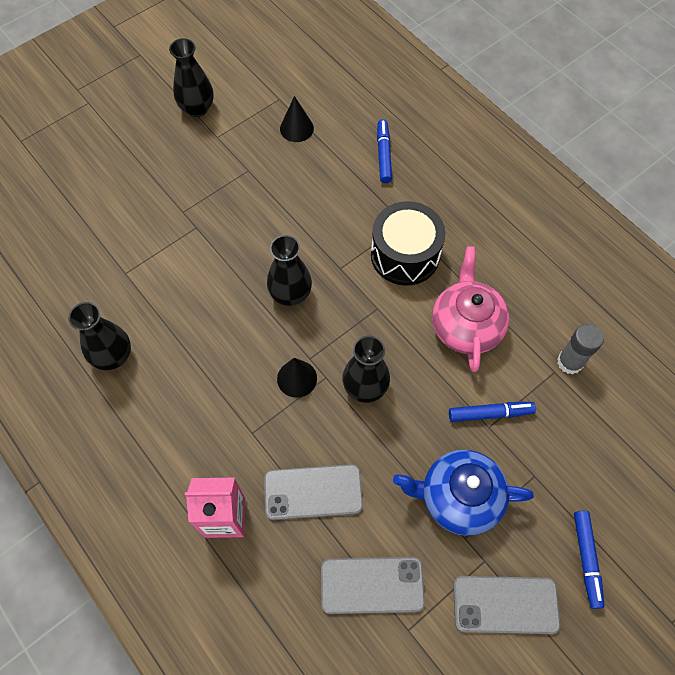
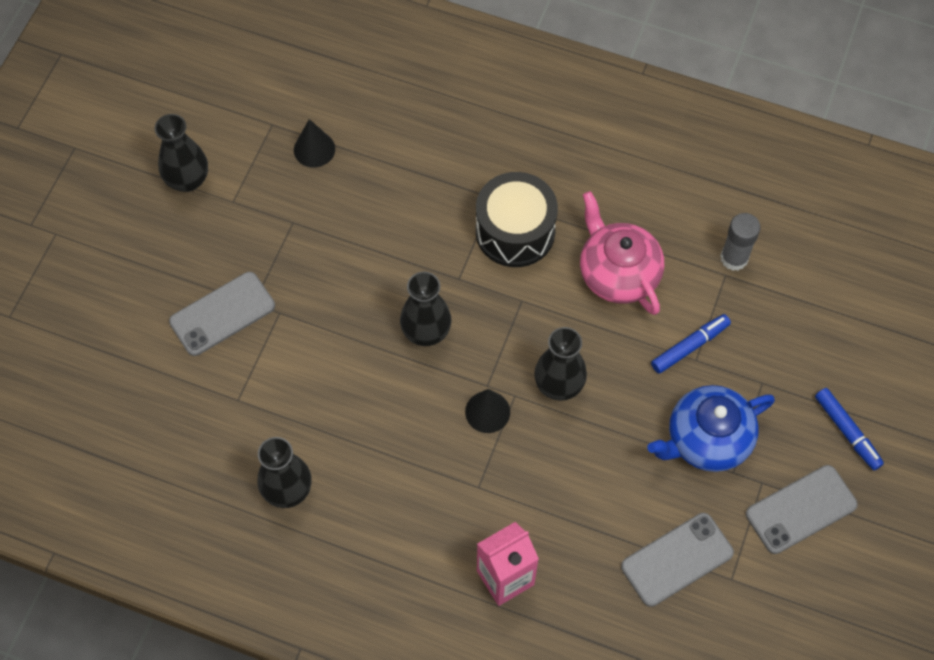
camera: 30 degrees left, 0 degrees up
(313, 492) = (572, 508): grey phone -> grey phone (222, 314)
(383, 155) = (426, 134): blue marker -> none

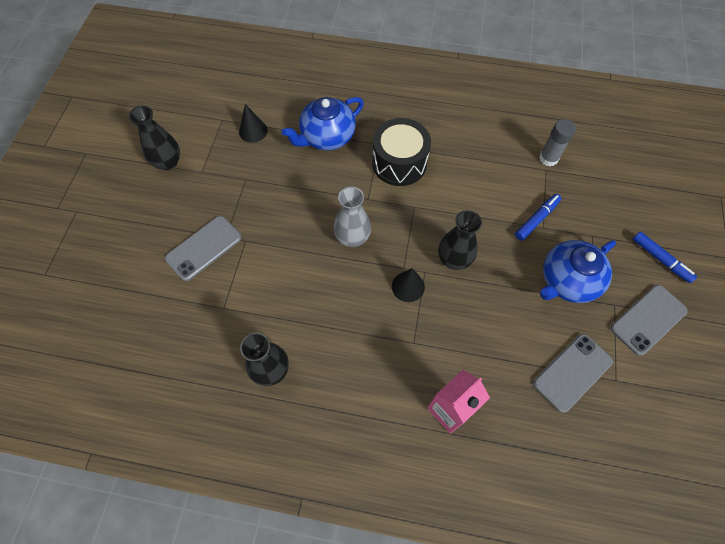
camera: 10 degrees left, 0 degrees up
(419, 175) = (327, 137): none -> blue teapot
(426, 331) = (352, 237): black vase -> grey vase
(617, 273) = (474, 179): pink teapot -> none

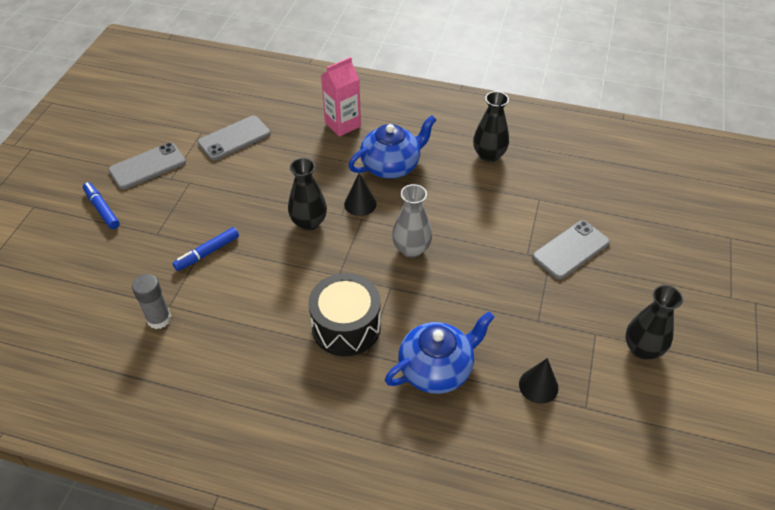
camera: 175 degrees left, 15 degrees down
(567, 281) = (204, 198): blue teapot -> blue teapot (391, 166)

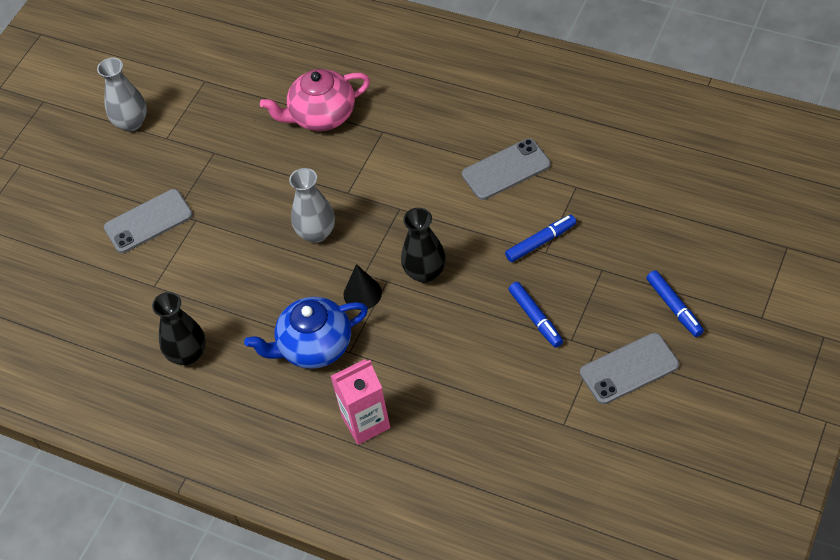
camera: 165 degrees left, 5 degrees up
(159, 319) = (584, 174): grey glue stick -> none
(216, 195) = (535, 318): none -> blue marker
(234, 138) = (516, 408): grey phone -> grey phone (506, 170)
(346, 326) = (398, 156): black drum -> none
(437, 369) = (321, 116): blue teapot -> pink teapot
(538, 386) = (237, 98): black cone -> none
(642, 349) = (131, 123): black vase -> grey vase

